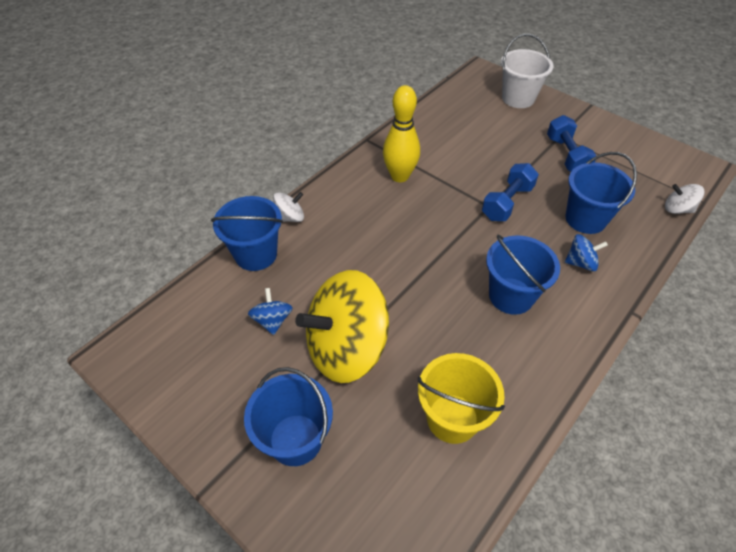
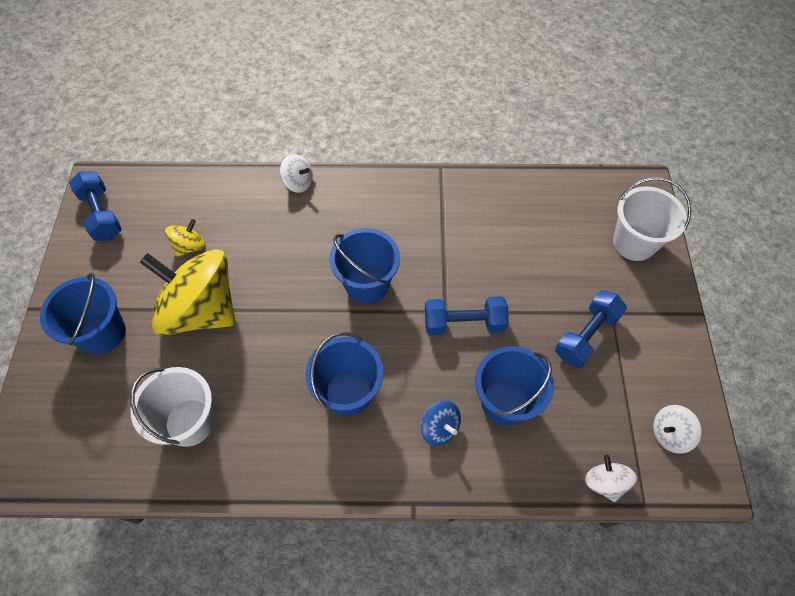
camera: 50 degrees right, 10 degrees up
(160, 368) = (102, 215): none -> blue dumbbell
(256, 254) = (242, 190): blue bucket -> blue bucket (367, 284)
(272, 320) = (190, 246): blue spinning top -> yellow spinning top
(400, 176) = (417, 221): yellow bowling pin -> none
(452, 418) = (190, 422): yellow bucket -> white bucket
(663, 164) = (669, 434): none -> white spinning top

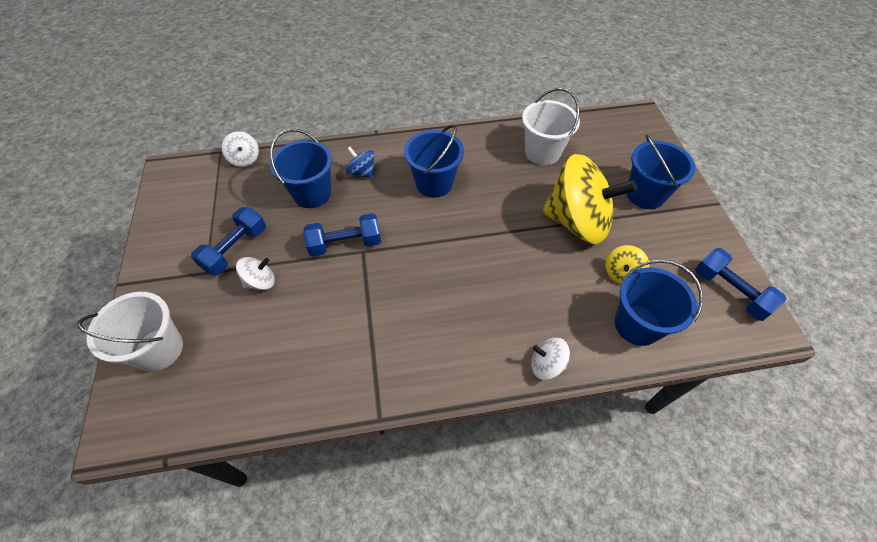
camera: 170 degrees right, 5 degrees down
(367, 284) = (439, 264): blue bucket -> blue bucket (637, 325)
(669, 434) = (187, 191): white spinning top -> white spinning top (260, 281)

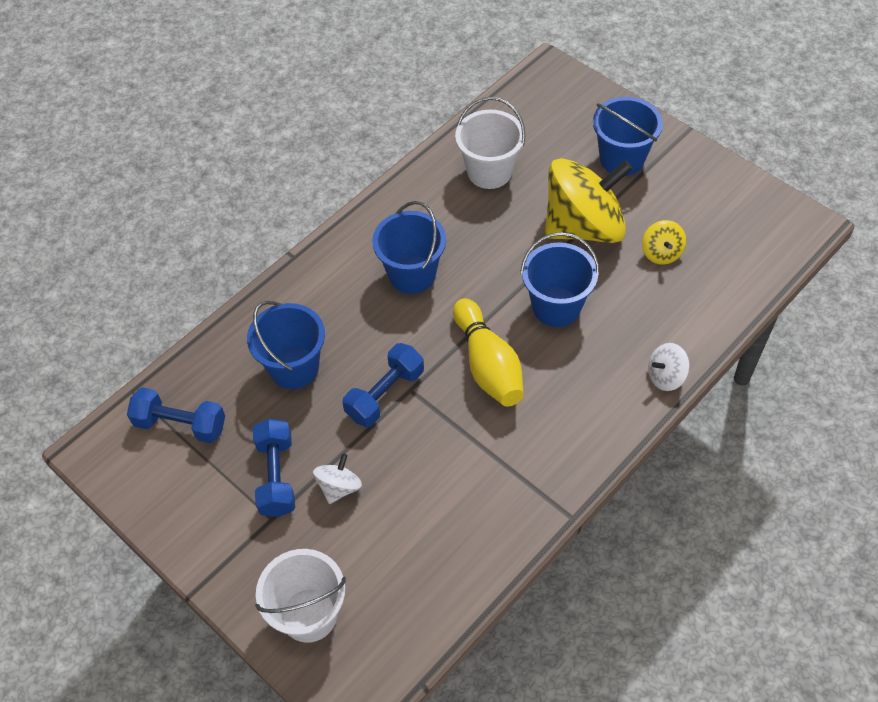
camera: 35 degrees left, 0 degrees up
(245, 159) = (172, 380): white spinning top -> none
(362, 172) = (323, 310): blue spinning top -> none
(426, 269) = (488, 365): none -> yellow bowling pin
(637, 325) = (709, 291): blue bucket -> blue bucket (556, 307)
(730, 292) = (758, 211): blue dumbbell -> blue dumbbell (180, 424)

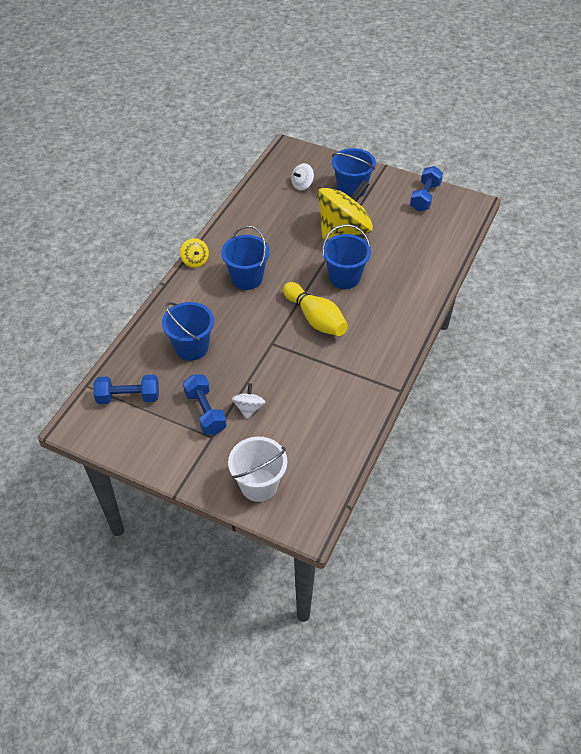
camera: 20 degrees left, 5 degrees down
(385, 394) = (257, 349): blue dumbbell -> blue dumbbell (425, 197)
(489, 172) = (272, 211): white bucket -> none
(661, 253) = (396, 235): yellow spinning top -> yellow spinning top (195, 261)
(666, 376) = (425, 301): white spinning top -> white spinning top (302, 185)

